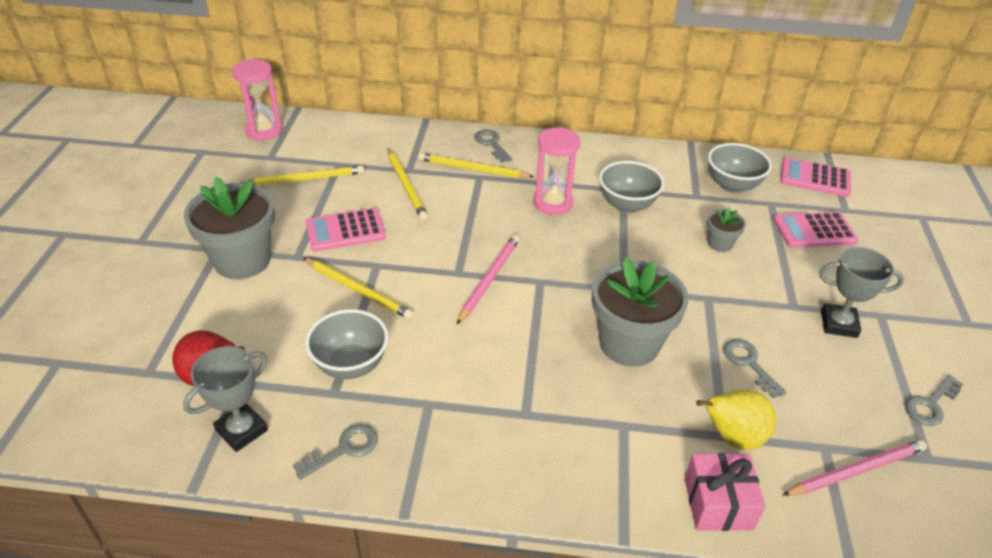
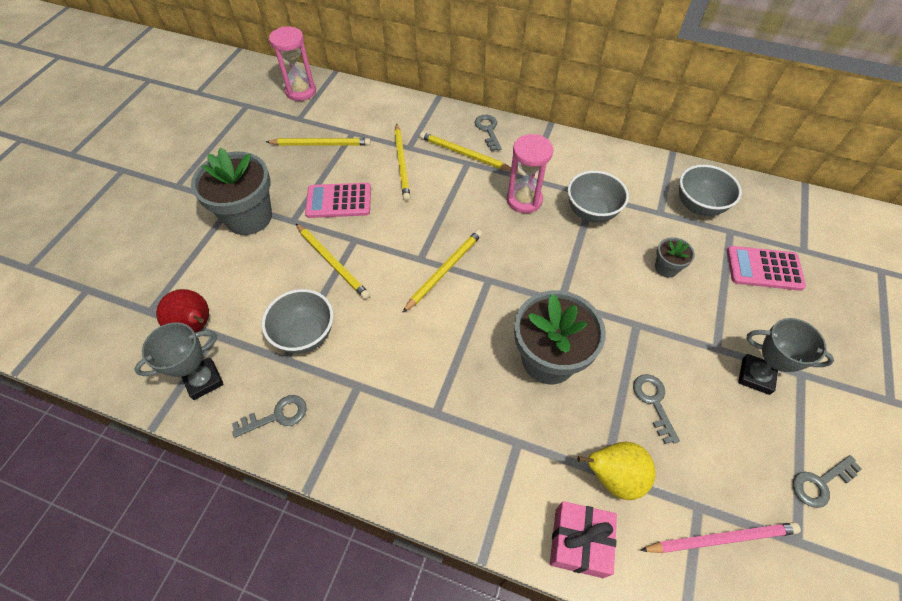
camera: 15 degrees right, 15 degrees up
(489, 280) = (444, 270): pink pencil -> yellow pencil
(815, 178) = (784, 210): pink calculator -> none

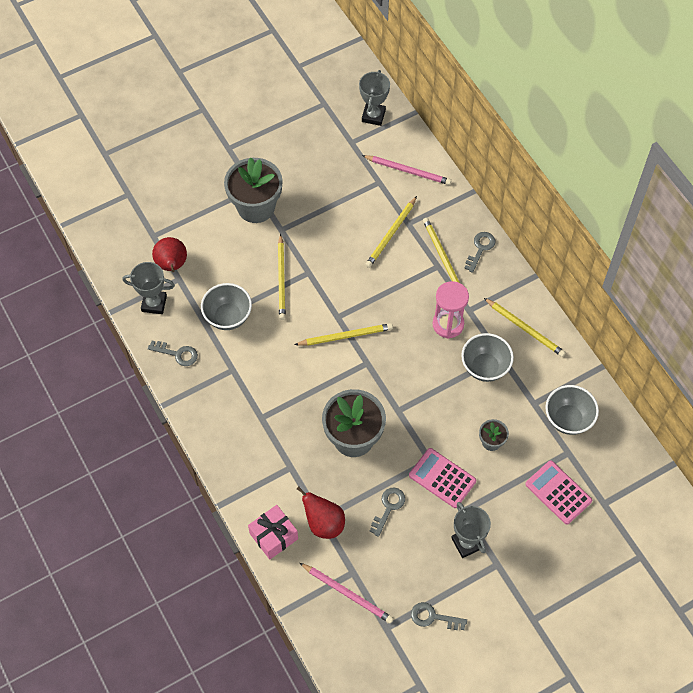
camera: 40 degrees right, 5 degrees up
(301, 91) = (373, 116): pink hourglass -> grey trophy
(320, 144) = (348, 177): yellow pencil -> yellow pencil (525, 328)
(339, 201) = (322, 235): pink calculator -> pink calculator (442, 478)
(369, 112) = (407, 171): none -> pink pencil
(613, 476) = (324, 523): yellow pear -> red pear

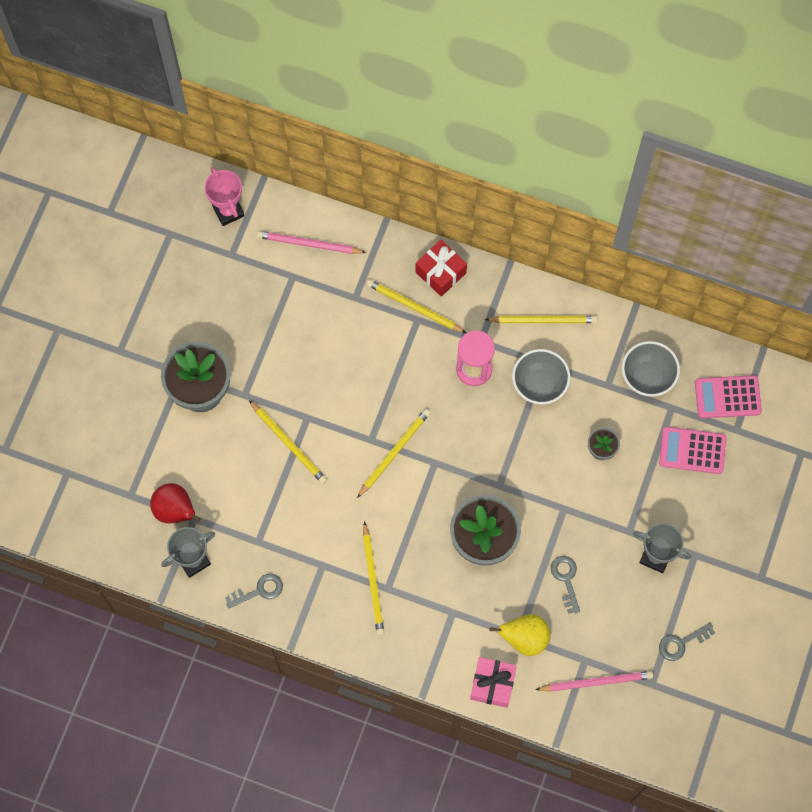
camera: 40 degrees left, 10 degrees up
(228, 317) = (273, 519): grey bowl -> none
(324, 523) = (524, 638): red pear -> yellow pear
(373, 116) = (228, 211): grey trophy -> pink trophy
(391, 234) = (349, 320): yellow pencil -> yellow pencil (373, 581)
(407, 171) = (309, 244): pink pencil -> pink pencil turned 150 degrees counterclockwise
(442, 478) = (588, 516): pink calculator -> pink calculator (727, 397)
(480, 249) = (440, 272): grey key -> red gift

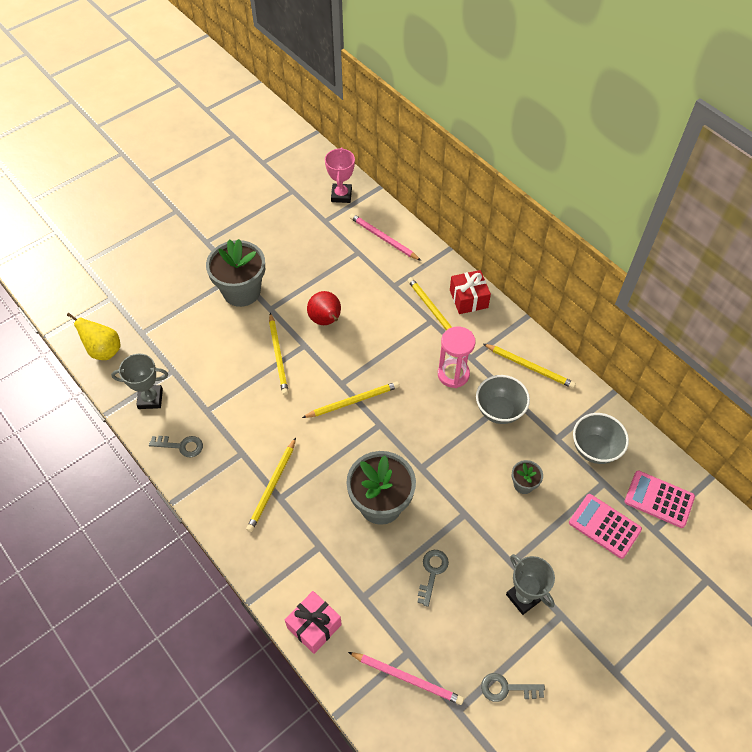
camera: 30 degrees right, 15 degrees down
(175, 510) = (164, 358): red pear -> red pear (326, 320)
(524, 638) = (366, 602): yellow pear -> yellow pear (104, 350)

